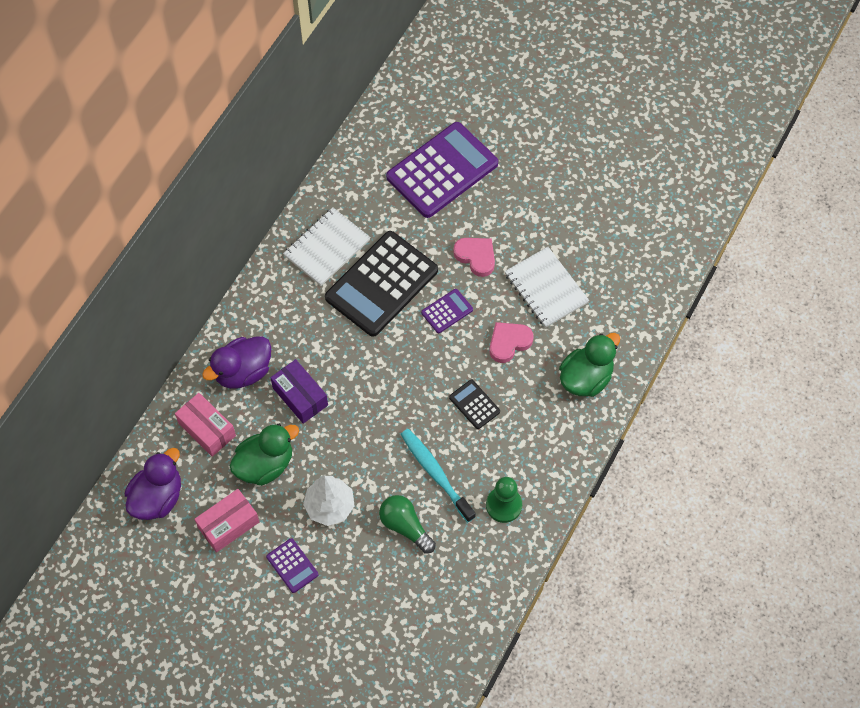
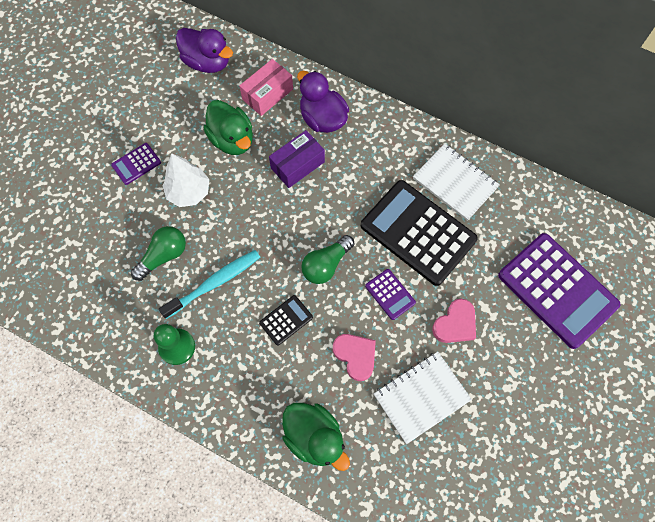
camera: 90 degrees right, 5 degrees up
(228, 525) = (178, 114): pink box -> none
(416, 368) = (326, 265): none -> green light bulb

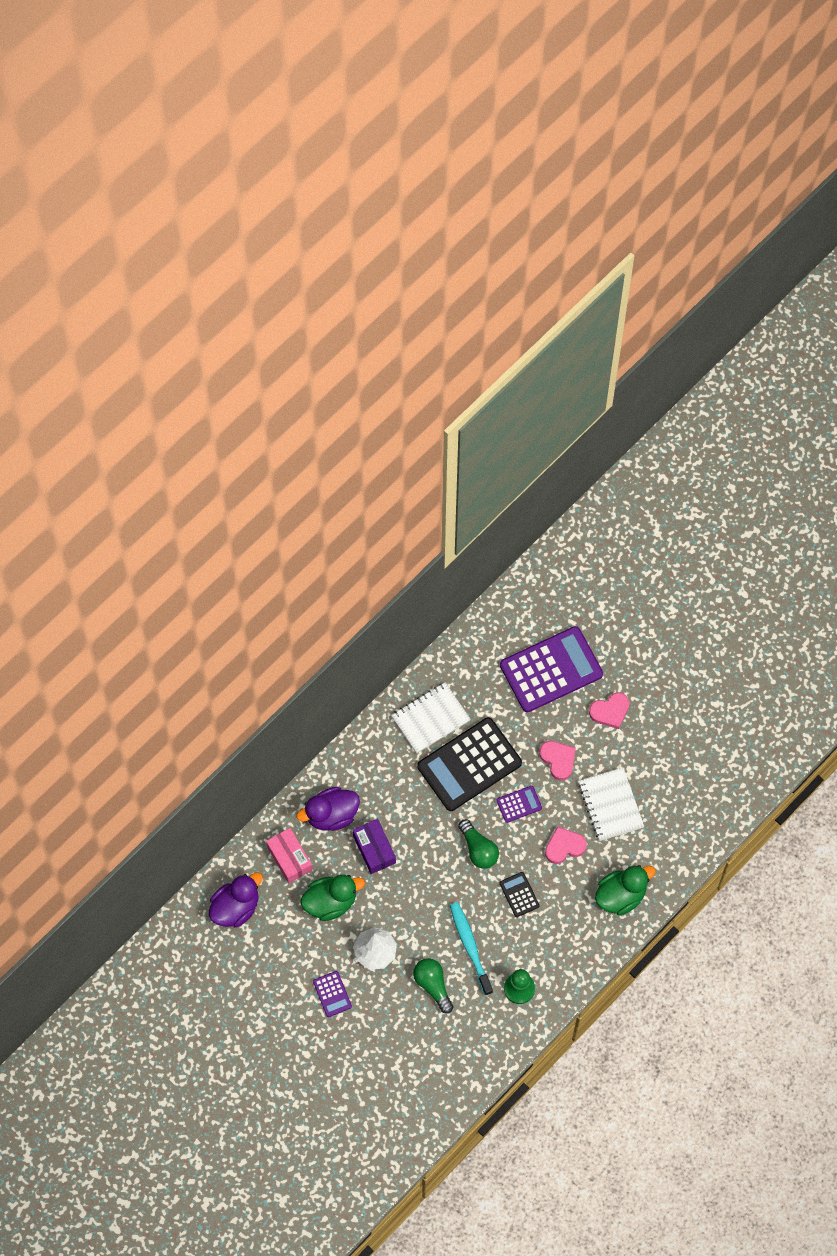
camera: 75 degrees left, 0 degrees up
(534, 368) = (610, 711): none -> pink heart

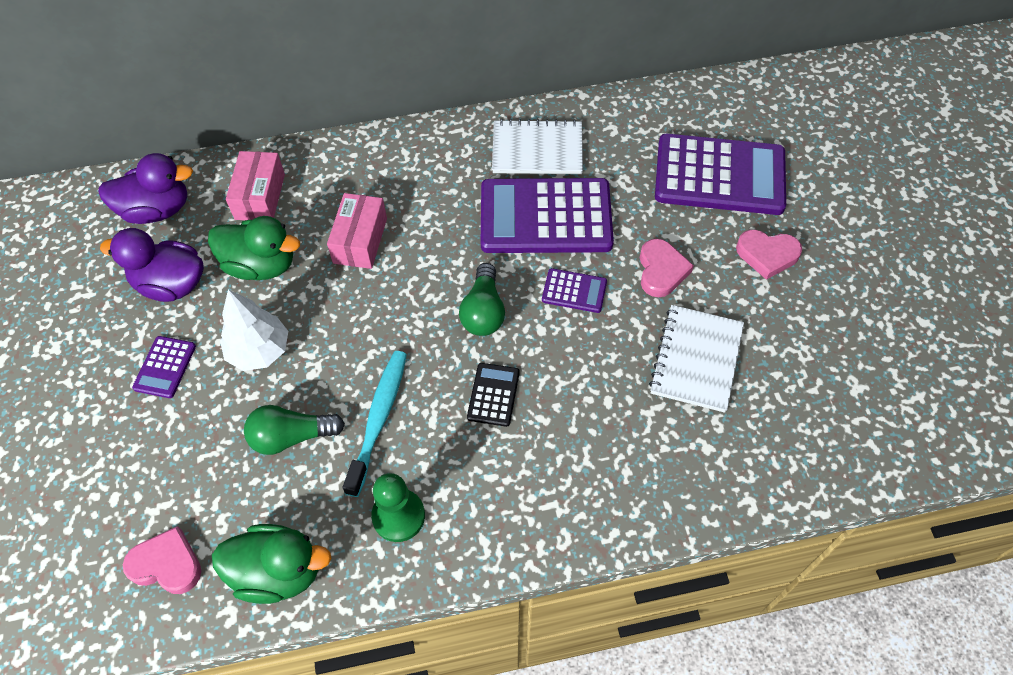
camera: 35 degrees right, 10 degrees down
(331, 815) = (345, 180): purple duck -> purple duck (171, 284)
(374, 849) = (360, 240): purple box -> pink box
(433, 985) = (291, 436): green light bulb -> green light bulb turned 105 degrees counterclockwise
(469, 764) = (545, 217): black calculator -> purple calculator
(564, 846) = (597, 372): pink heart -> pink heart (166, 564)
(621, 895) = (633, 481): green duck -> green duck (279, 572)

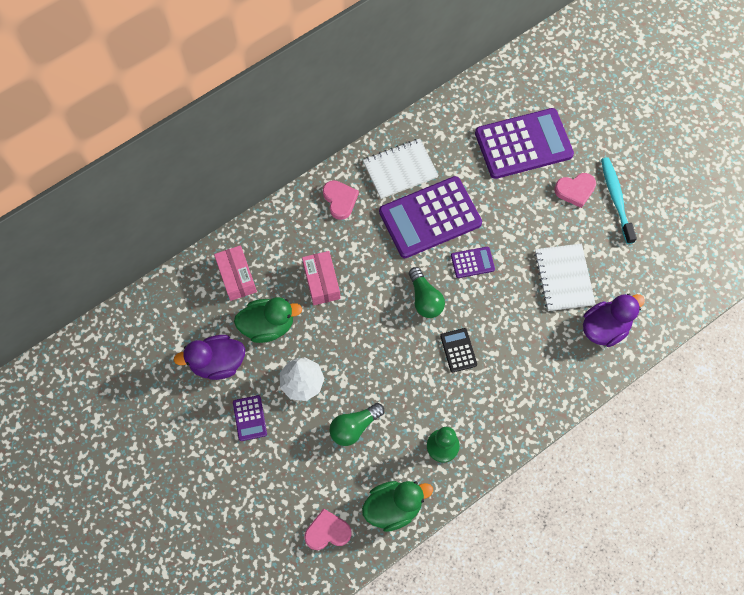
camera: 25 degrees left, 10 degrees up
(157, 210) = (173, 315): purple duck -> purple duck (604, 327)
(379, 419) = (399, 394): turquoise toothbrush -> turquoise toothbrush (616, 199)
(661, 271) = (518, 227): pink heart -> pink heart (340, 200)

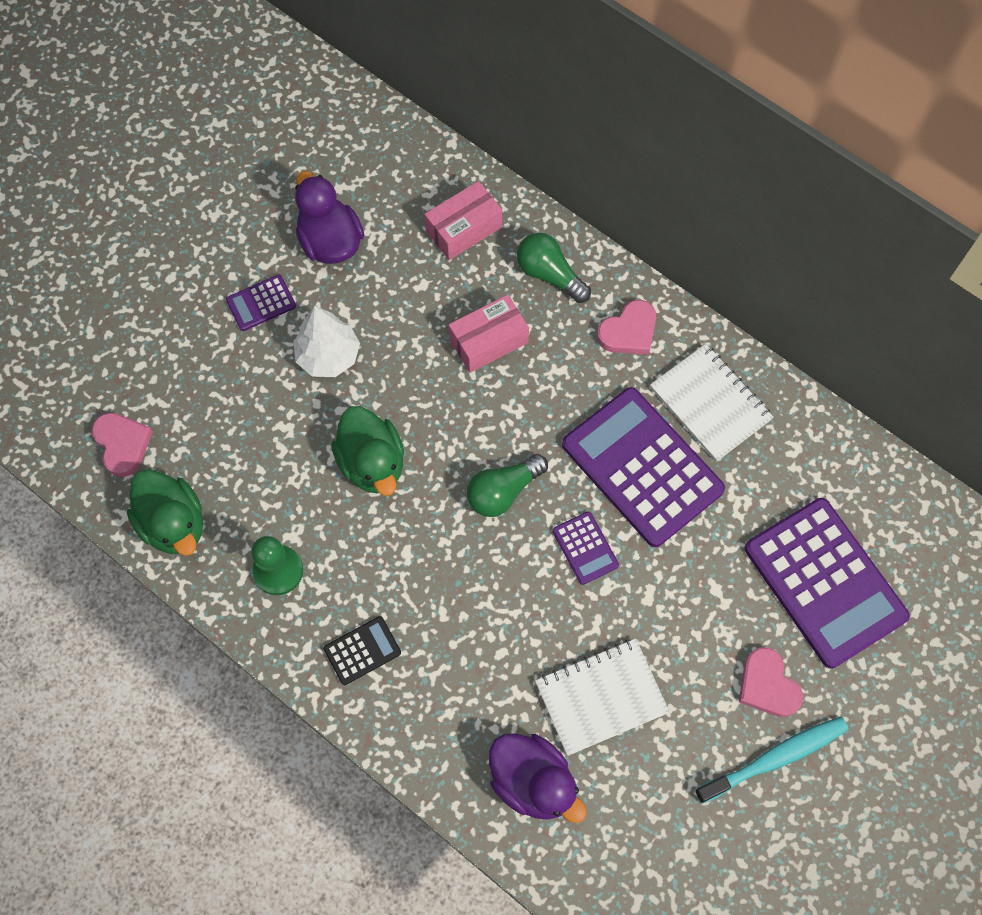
camera: 75 degrees right, 0 degrees up
(268, 325) = (402, 289): green duck -> green duck (372, 463)
(354, 427) = (279, 441): green light bulb -> green light bulb (549, 274)
(458, 350) = (433, 559): black calculator -> black calculator (362, 651)

